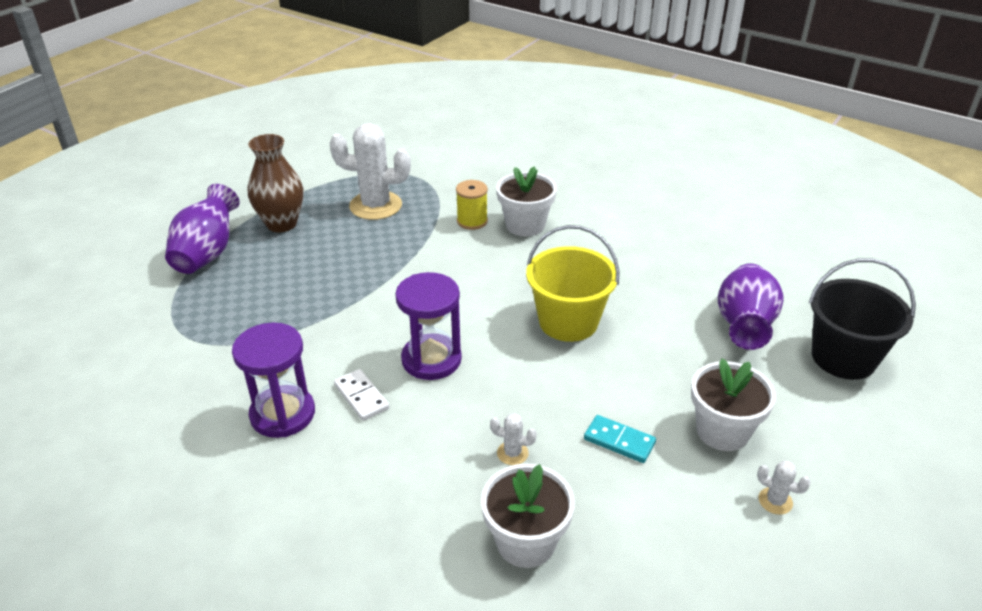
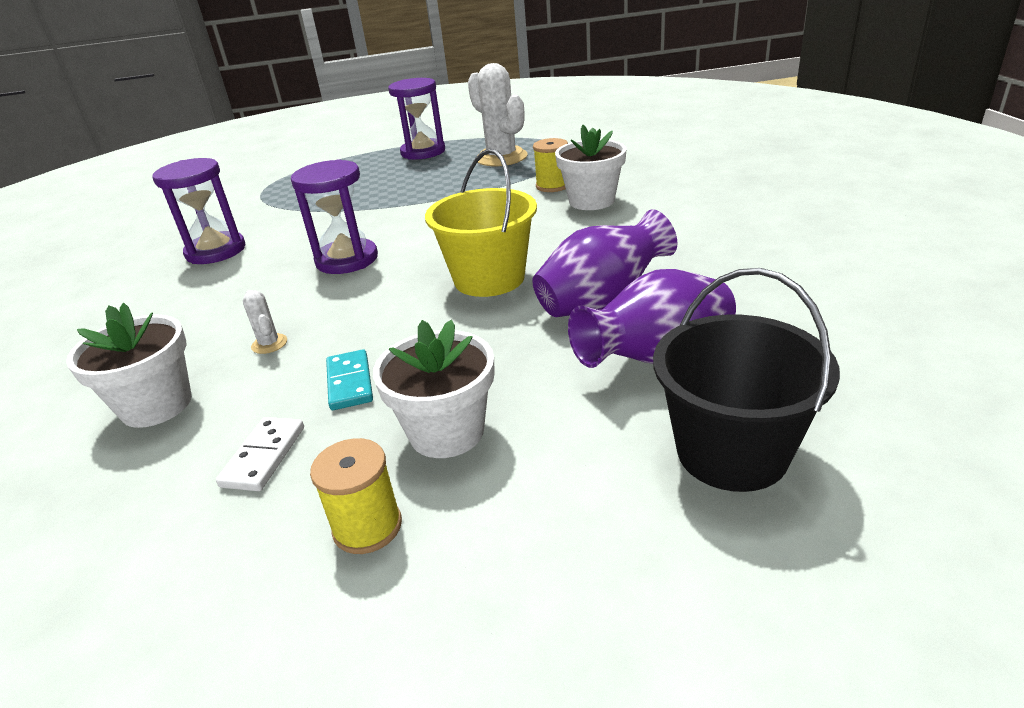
camera: 50 degrees right, 5 degrees down
(207, 253) = (354, 156): purple vase -> purple vase (602, 302)
(281, 224) = (423, 152): brown vase -> purple hourglass
(361, 397) = (267, 262): white domino -> white domino (263, 456)
(775, 501) = (367, 527): white cactus -> yellow spool

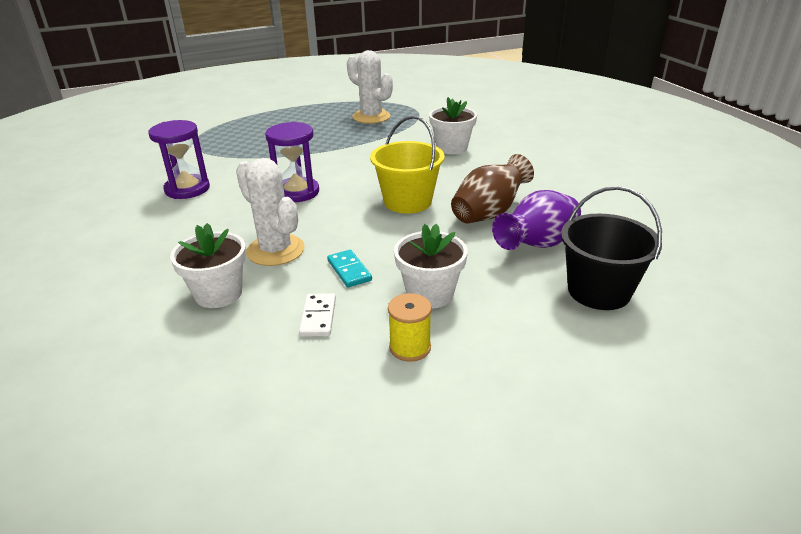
camera: 15 degrees left, 0 degrees up
(269, 344) = (275, 250): white cactus -> white cactus, size x2.35
(423, 152) = (308, 112): purple hourglass -> none
(552, 186) = (419, 137): yellow spool -> none
(602, 302) = (489, 213): purple vase -> brown vase

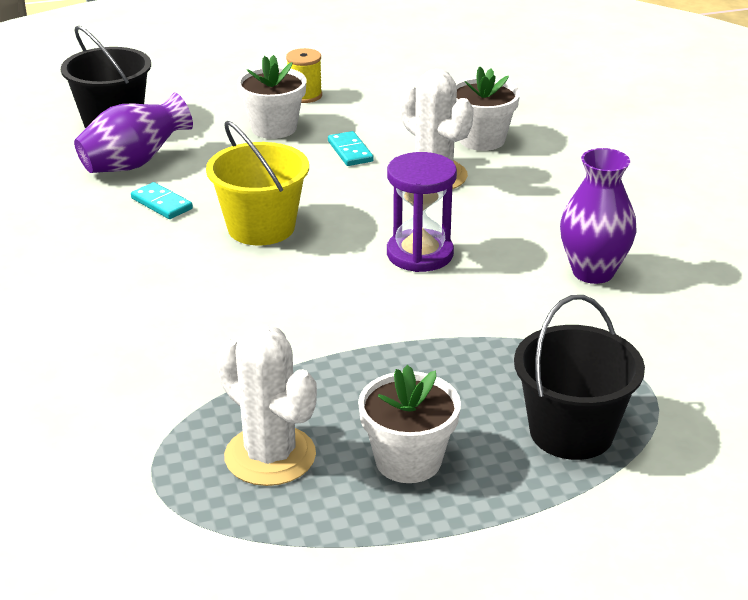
camera: 175 degrees left, 0 degrees up
(187, 189) = (593, 272): purple hourglass -> purple vase
(240, 129) = (571, 432): none -> black bucket
(318, 317) = (381, 118): white domino -> none
(451, 148) = (141, 332): white flower pot -> white flower pot (408, 461)
(489, 213) = (161, 204): brown vase -> turquoise domino

